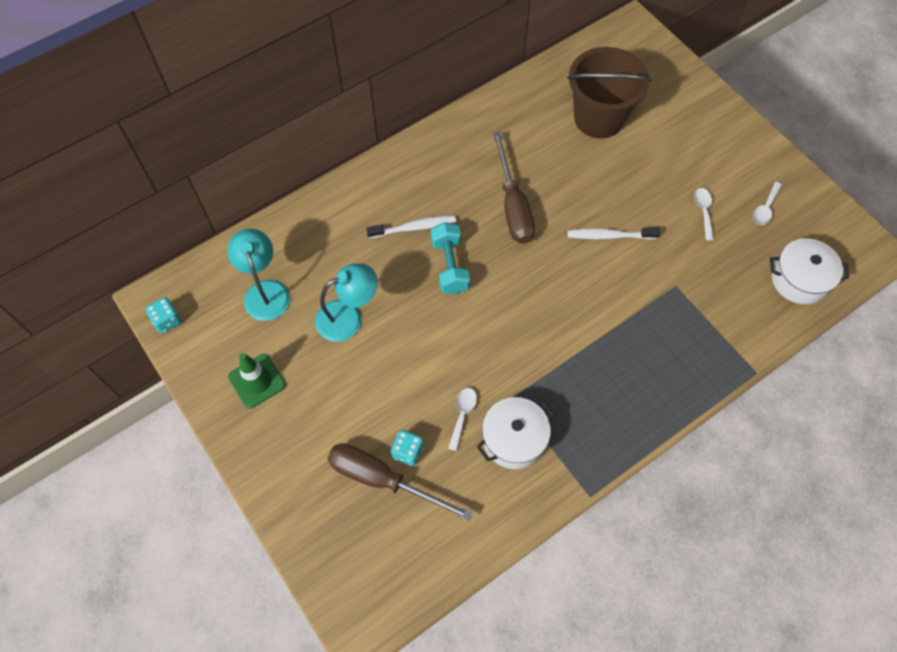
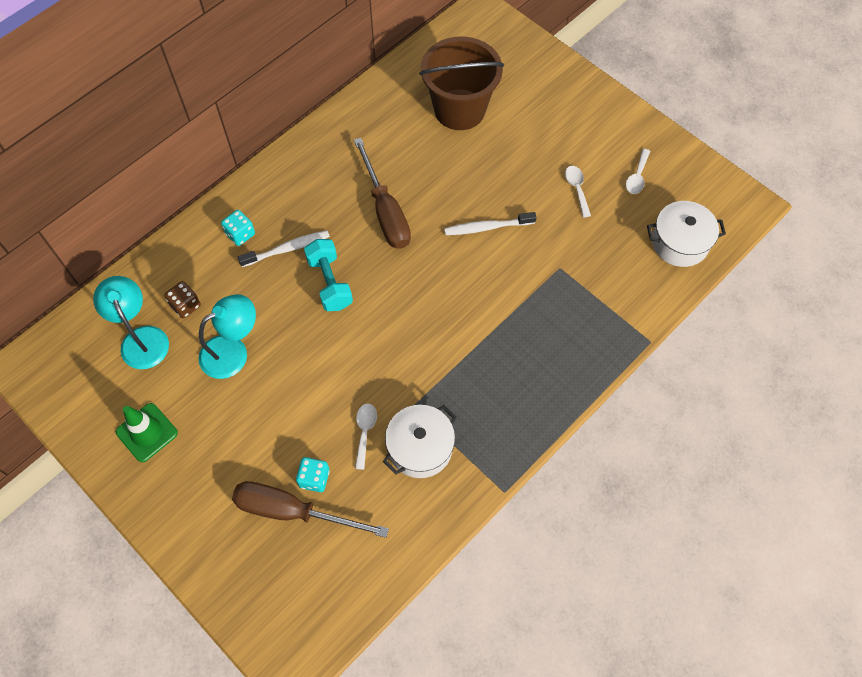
camera: 10 degrees left, 0 degrees up
(167, 321) = (42, 385): turquoise dice -> turquoise dice (240, 234)
(310, 266) = (185, 305): none -> brown dice

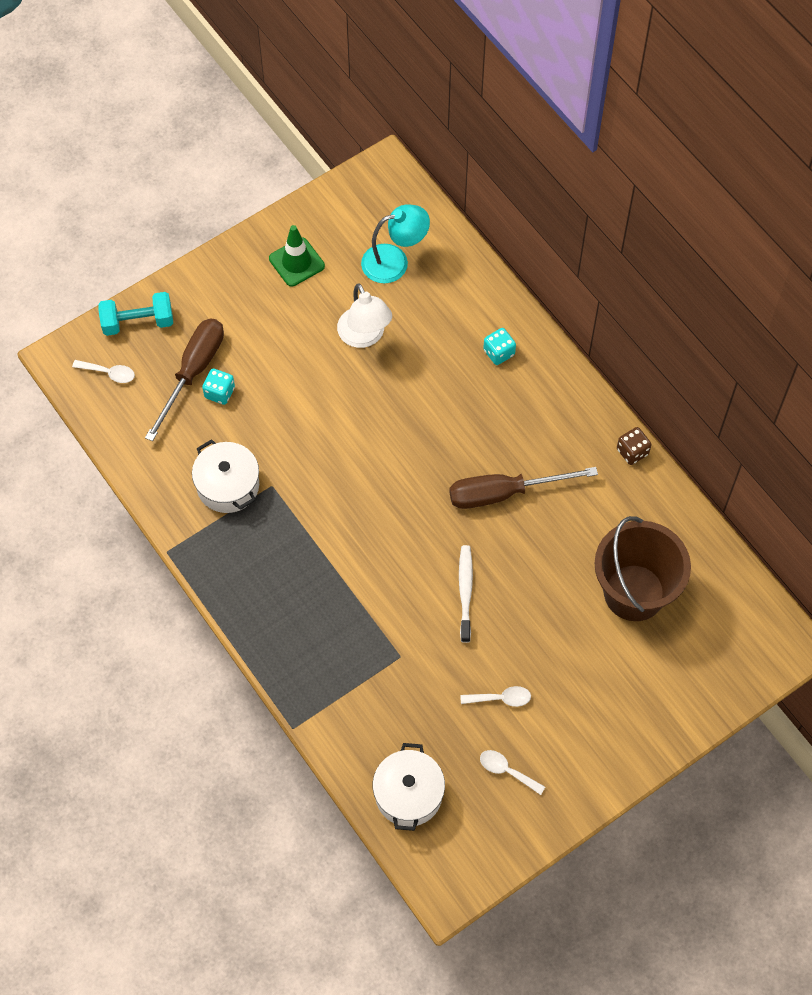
camera: 100 degrees right, 0 degrees up
(185, 305) = (423, 299): brown dice -> brown dice (632, 452)
(233, 351) = (364, 336): turquoise lamp -> white lamp
(287, 249) = (472, 394): white toothbrush -> none
(330, 283) = (425, 429): turquoise dumbbell -> turquoise dumbbell (138, 322)
(365, 432) = (255, 440): white spoon -> white spoon (108, 373)

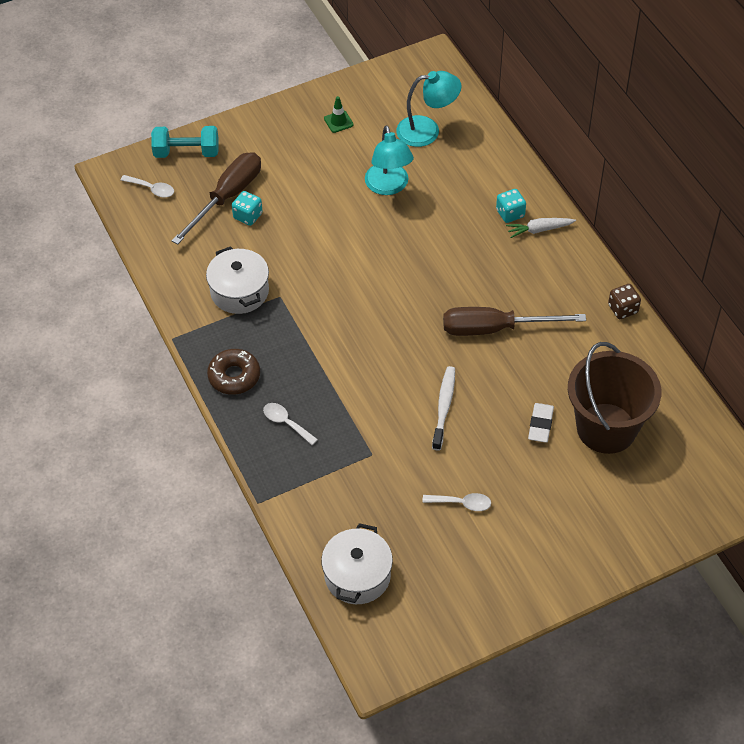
camera: 10 degrees right, 10 degrees down
(241, 587) = (234, 376): none -> brown donut
(296, 262) = (338, 121): green traffic cone -> green traffic cone, size x0.60
(364, 336) = (388, 186): white lamp -> turquoise lamp
(507, 771) = (457, 568): white spoon -> white spoon (286, 423)
(532, 368) = (539, 230): none -> white carrot
(567, 598) = (540, 425): none -> white eraser

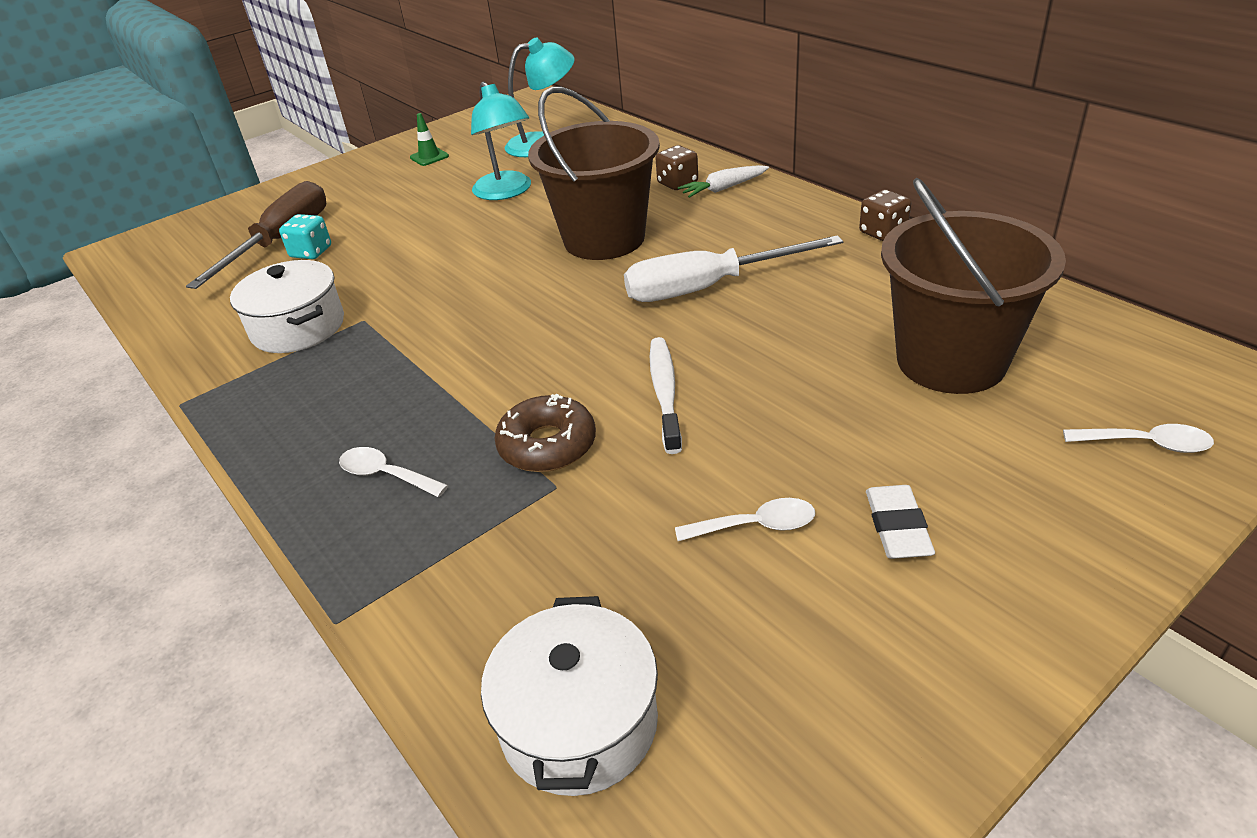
camera: 10 degrees left, 15 degrees down
(151, 189) = (171, 254): white spoon -> white spoon (1145, 444)
(186, 152) = (225, 215): turquoise dumbbell -> none
(234, 376) = (287, 430): brown donut -> brown donut (547, 445)
(444, 261) = (604, 239): none -> brown bucket
(495, 328) = (708, 287): brown screwdriver -> white screwdriver
(510, 213) = (677, 183): turquoise dice -> brown dice
(540, 425) = (839, 380): white eraser -> white eraser (897, 527)

